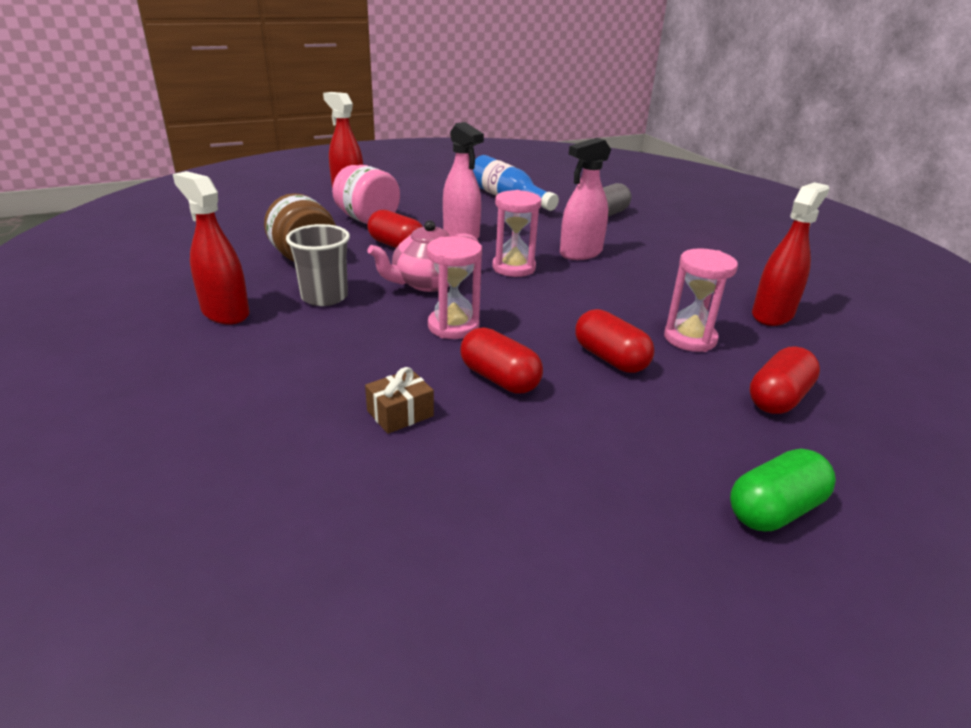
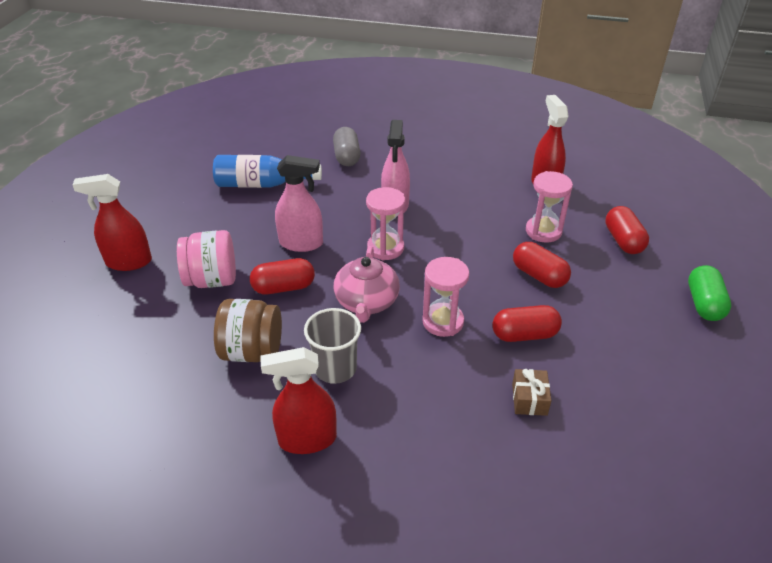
camera: 50 degrees left, 10 degrees up
(610, 358) = (539, 275): red capsule -> red capsule turned 45 degrees clockwise

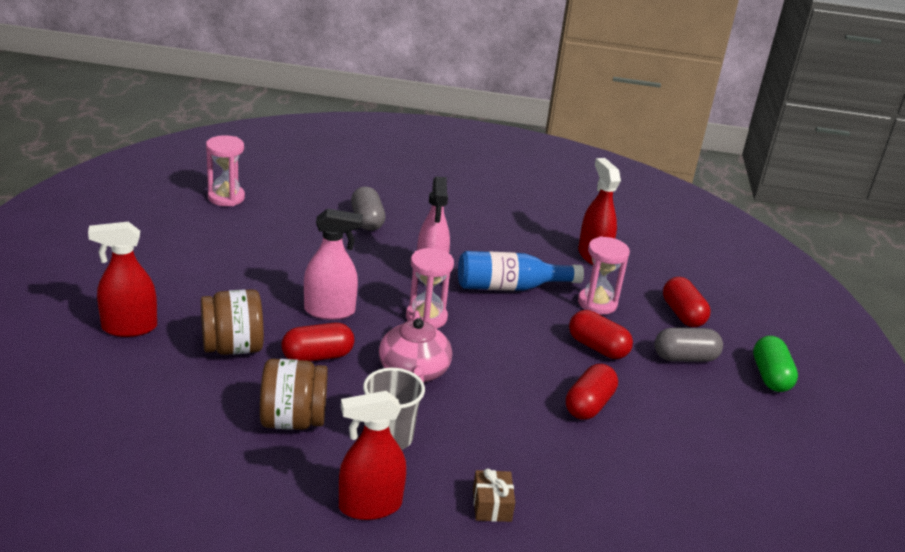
camera: 10 degrees left, 10 degrees down
(212, 280) = (233, 347): pink jar -> brown jar
(262, 184) = (272, 248): blue bottle -> blue bottle (510, 287)
(443, 322) = (500, 392): pink hourglass -> pink hourglass (226, 197)
(524, 334) = (589, 405): red capsule -> red capsule turned 45 degrees counterclockwise
(529, 399) = (601, 466): brown gift -> brown gift (492, 505)
(621, 285) = (685, 358): none -> grey capsule

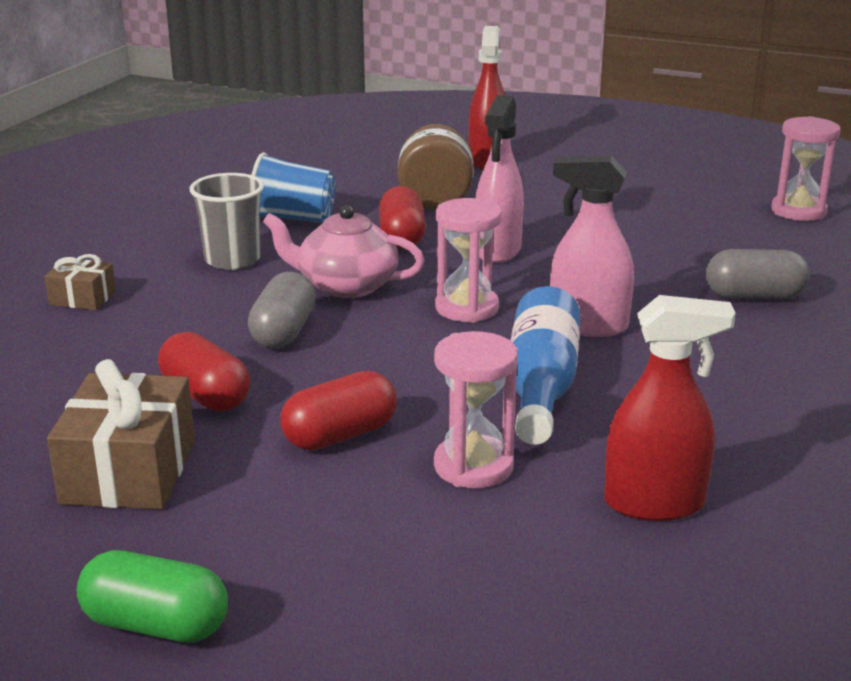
camera: 110 degrees right, 5 degrees down
(293, 420) = (293, 218): brown jar -> blue cup
(369, 506) = (138, 241): red spray bottle -> none
(678, 415) = (129, 471): none -> brown gift
(682, 314) = (410, 568): red capsule -> none
(685, 358) = (269, 525): grey capsule -> grey capsule (283, 332)

